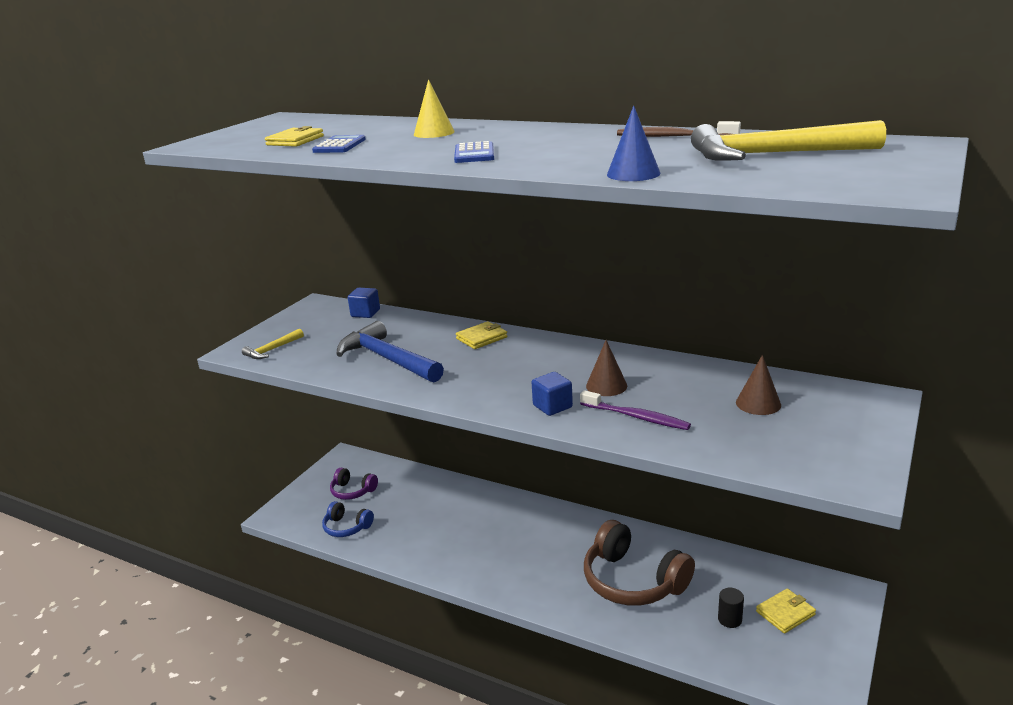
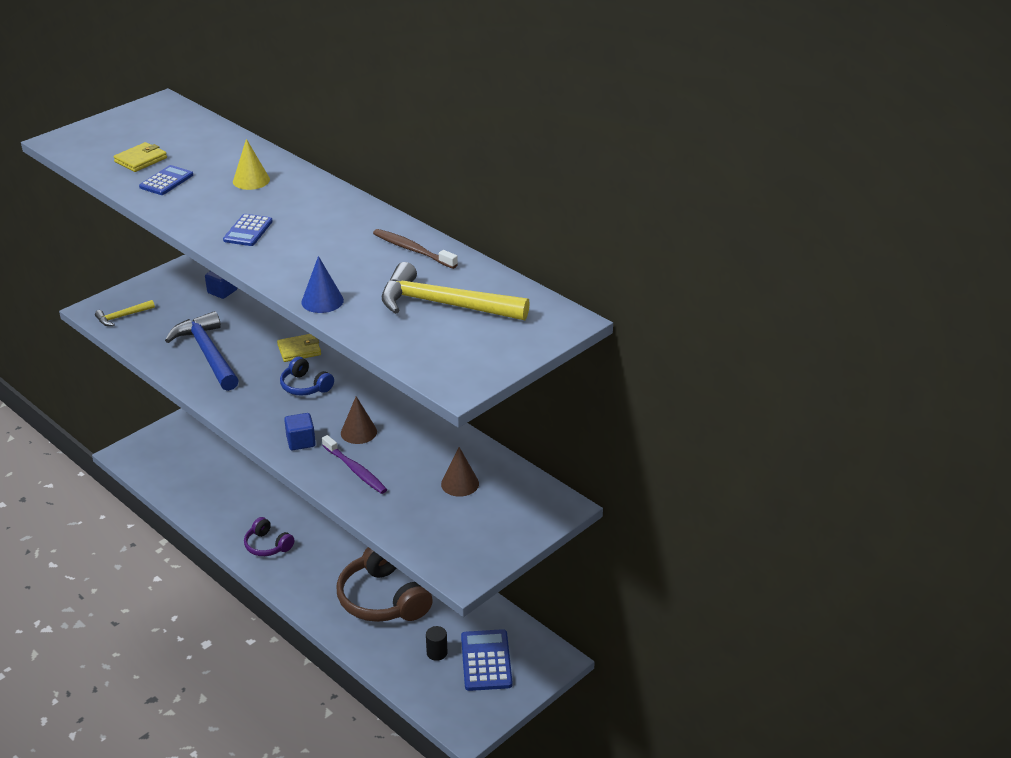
camera: 15 degrees right, 10 degrees up
(346, 527) = (177, 482): blue headphones -> blue headphones (305, 386)
(352, 491) = (199, 447): purple headphones -> purple headphones (267, 545)
(785, 613) = (486, 661): yellow wallet -> blue calculator

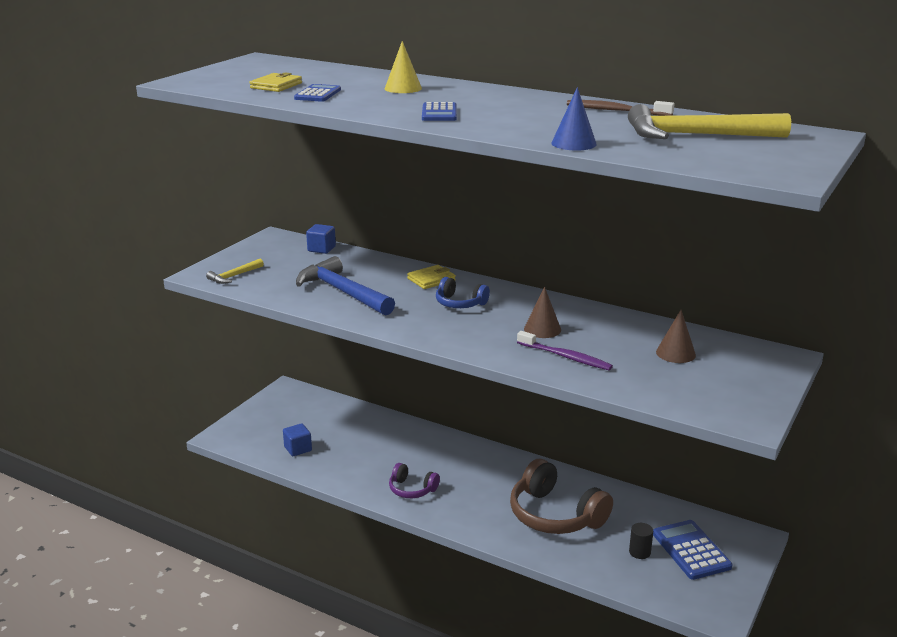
camera: 15 degrees left, 10 degrees down
(301, 441) = (492, 343): blue cube -> blue cube (298, 449)

